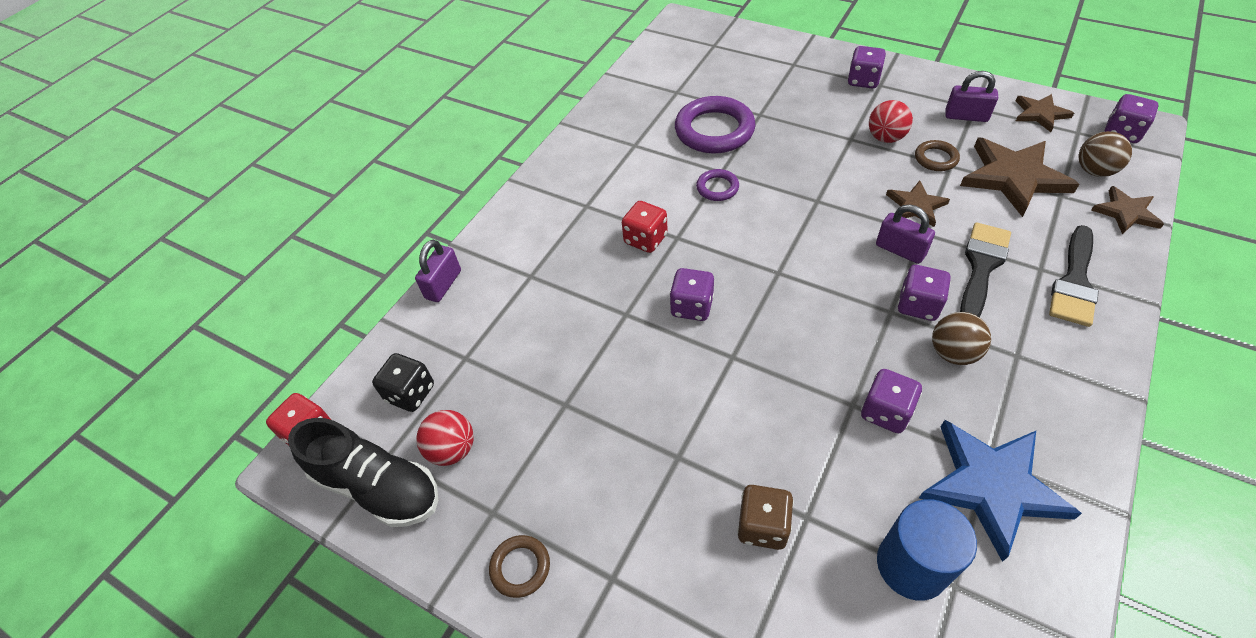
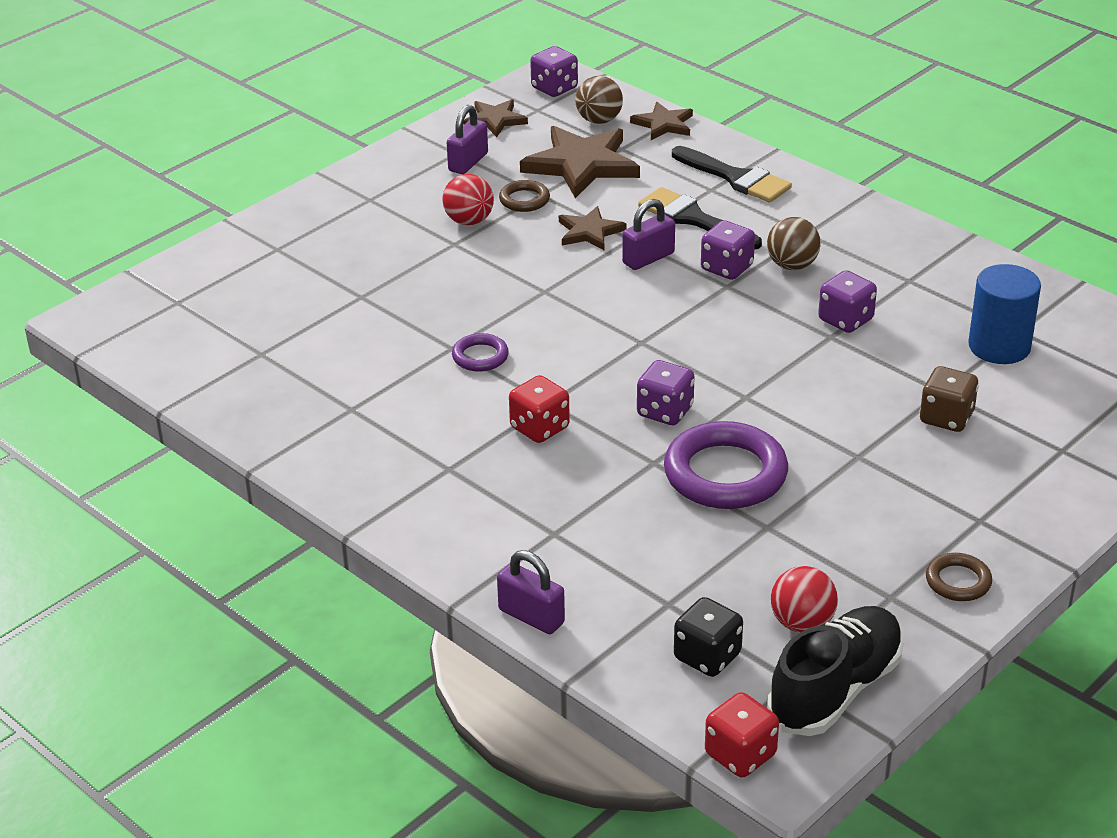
camera: 80 degrees left, 15 degrees down
(714, 130) = (368, 338): purple ring -> purple ring (725, 474)
(863, 81) = (353, 208): purple dice -> none
(992, 486) = (936, 286): blue star -> none

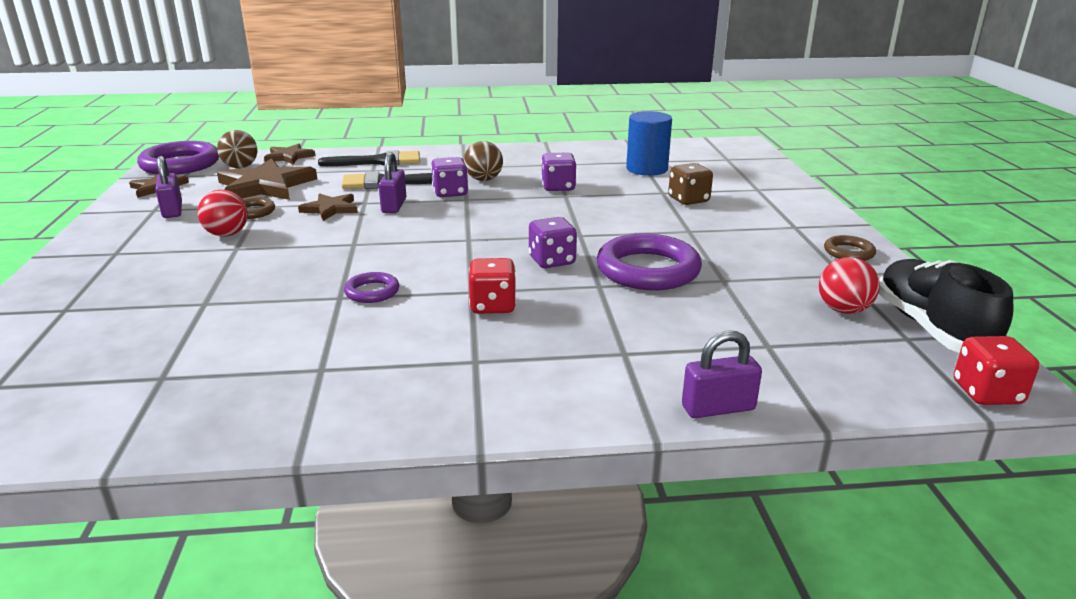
camera: 50 degrees left, 10 degrees down
(554, 88) = (180, 164): purple dice -> purple ring
(707, 656) = (849, 357): black dice -> none

